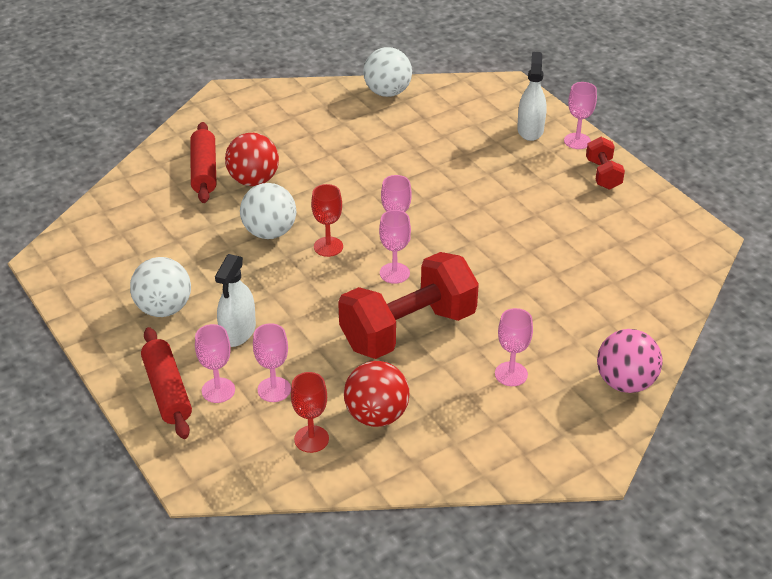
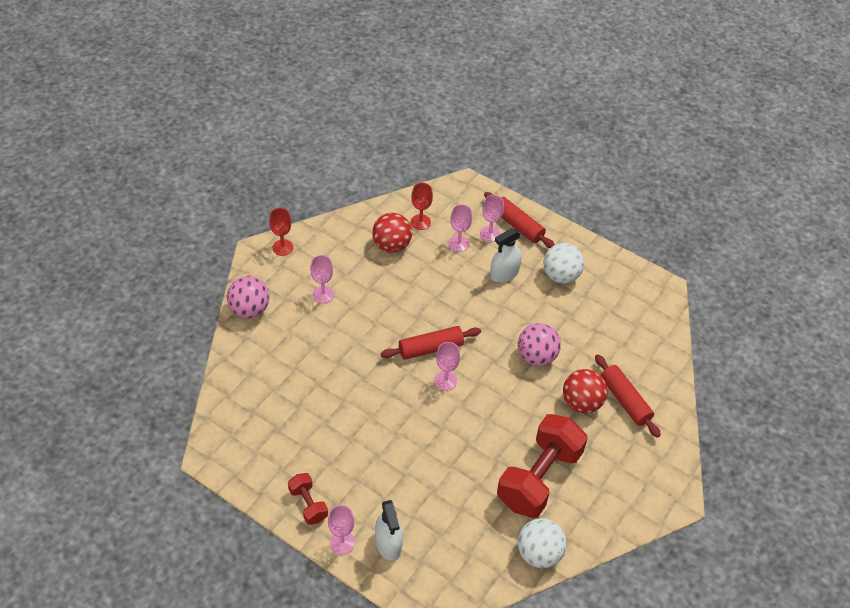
camera: 155 degrees right, 10 degrees up
(238, 332) = (504, 273): white spray bottle -> white spray bottle turned 120 degrees counterclockwise
(269, 232) = (536, 356): white ball -> pink ball
(328, 247) = (488, 357): red goblet -> red goblet (282, 247)
(394, 273) = (430, 348): pink goblet -> red rolling pin
(408, 330) = (400, 306): red dumbbell -> red dumbbell (539, 478)

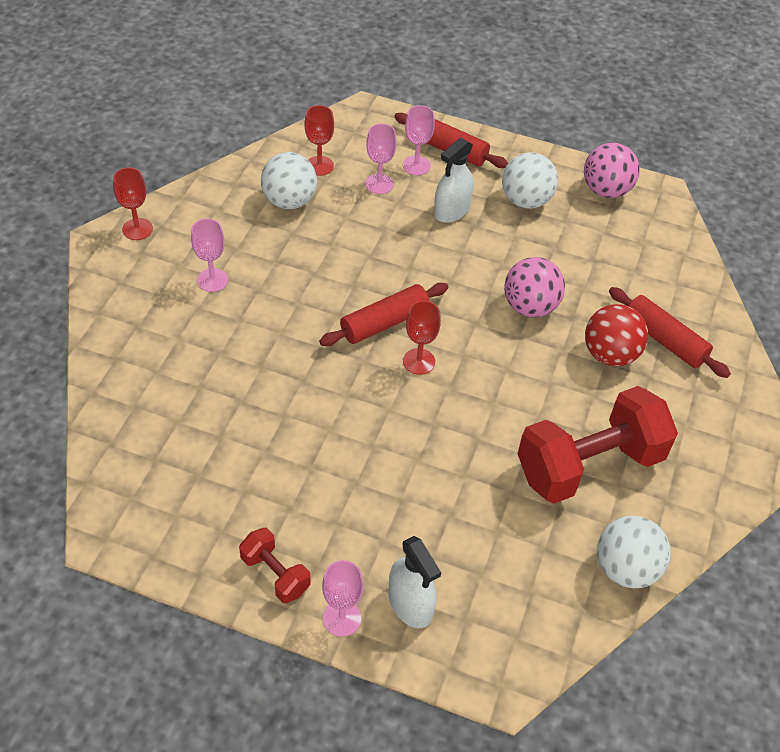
camera: 15 degrees left, 0 degrees up
(250, 309) = (112, 319): pink ball -> pink ball (606, 190)
(391, 245) = (289, 201): red ball -> white ball
(445, 381) = (419, 361): pink goblet -> red goblet
(539, 478) = (589, 465): red dumbbell -> red dumbbell turned 45 degrees clockwise

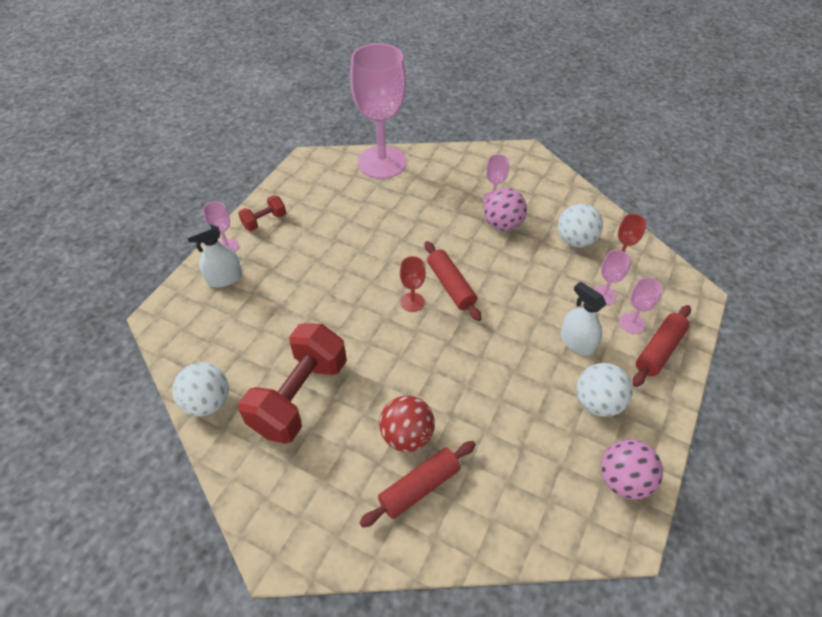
camera: 100 degrees right, 0 degrees up
(121, 422) = (382, 162): none -> pink goblet
(137, 229) = (538, 166): red goblet -> none
(530, 307) = (464, 383): pink ball -> pink ball (502, 224)
(589, 465) = (300, 396): red dumbbell -> red dumbbell turned 45 degrees clockwise

